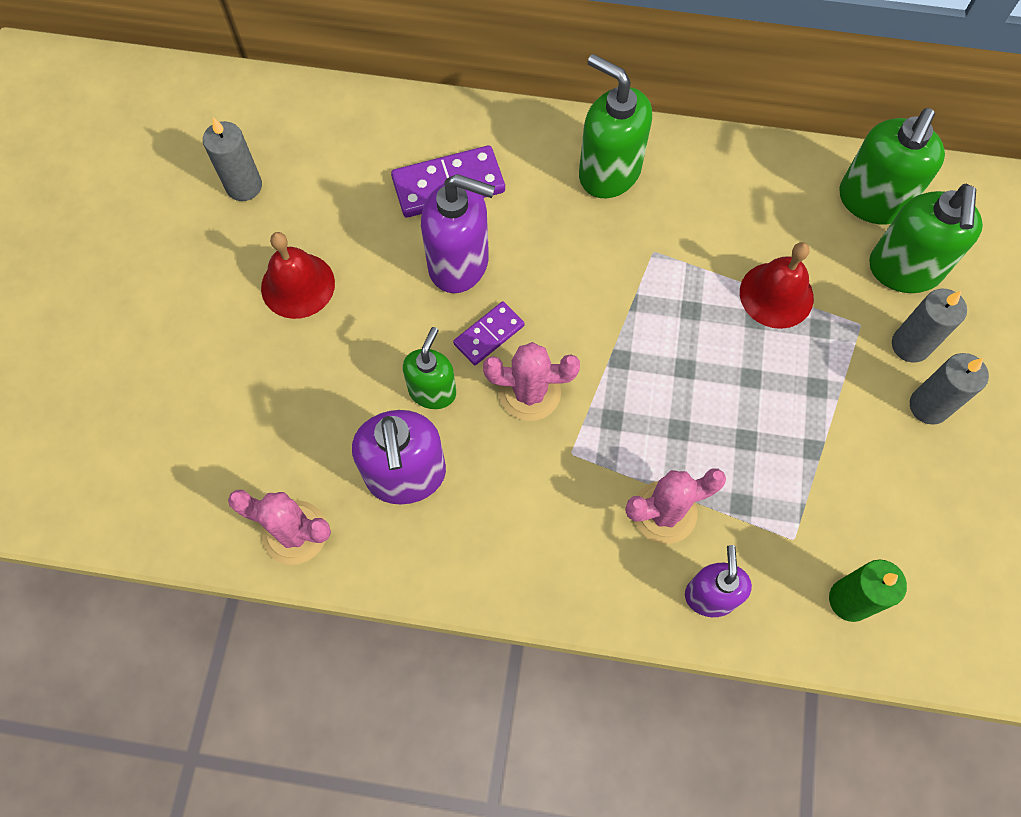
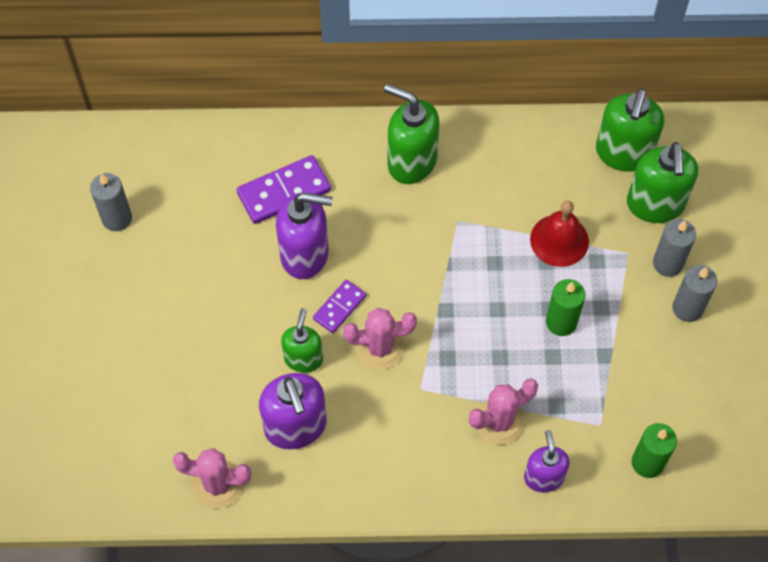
camera: 10 degrees left, 5 degrees down
(298, 285) = (178, 292): red bell -> none
(763, 398) = (561, 322): none -> green candle

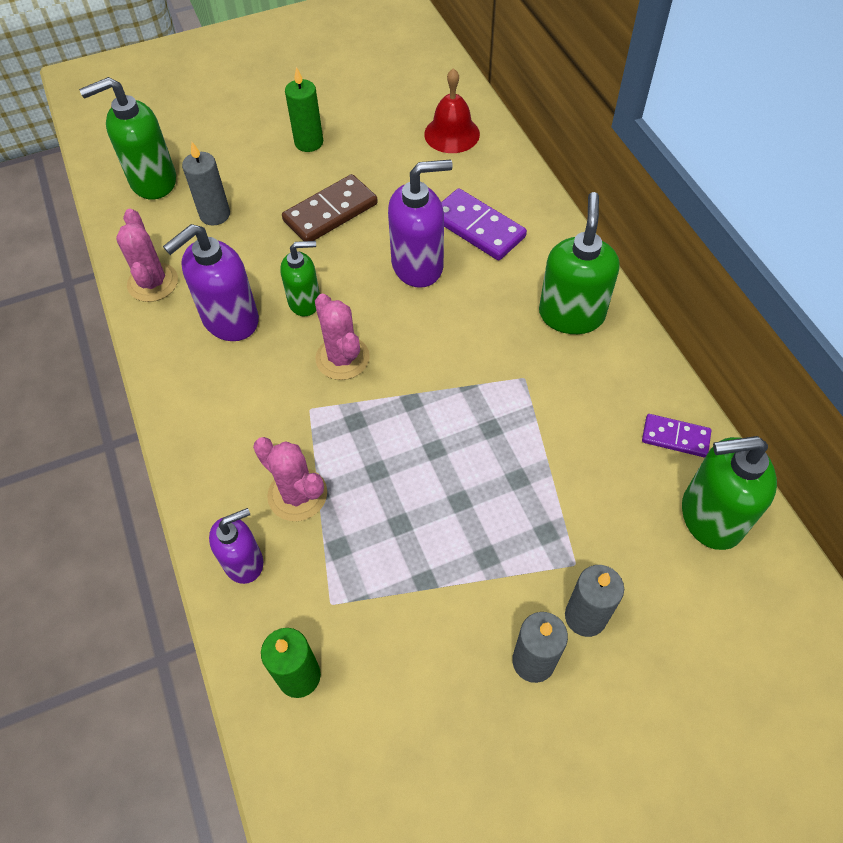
camera: 70 degrees right, 5 degrees down
(117, 218) = (388, 129): grey candle -> grey candle (215, 214)
(204, 304) = (330, 212): none -> brown domino
(305, 254) = (418, 265): purple soap dispenser -> purple soap dispenser turned 90 degrees counterclockwise
(339, 307) = (372, 311): purple domino -> purple domino (675, 437)
(559, 240) = (552, 483): red bell -> red bell (452, 134)
(561, 322) = (447, 519): green candle -> green candle (309, 142)
(655, 205) = (660, 576): green soap dispenser -> green soap dispenser (153, 181)

